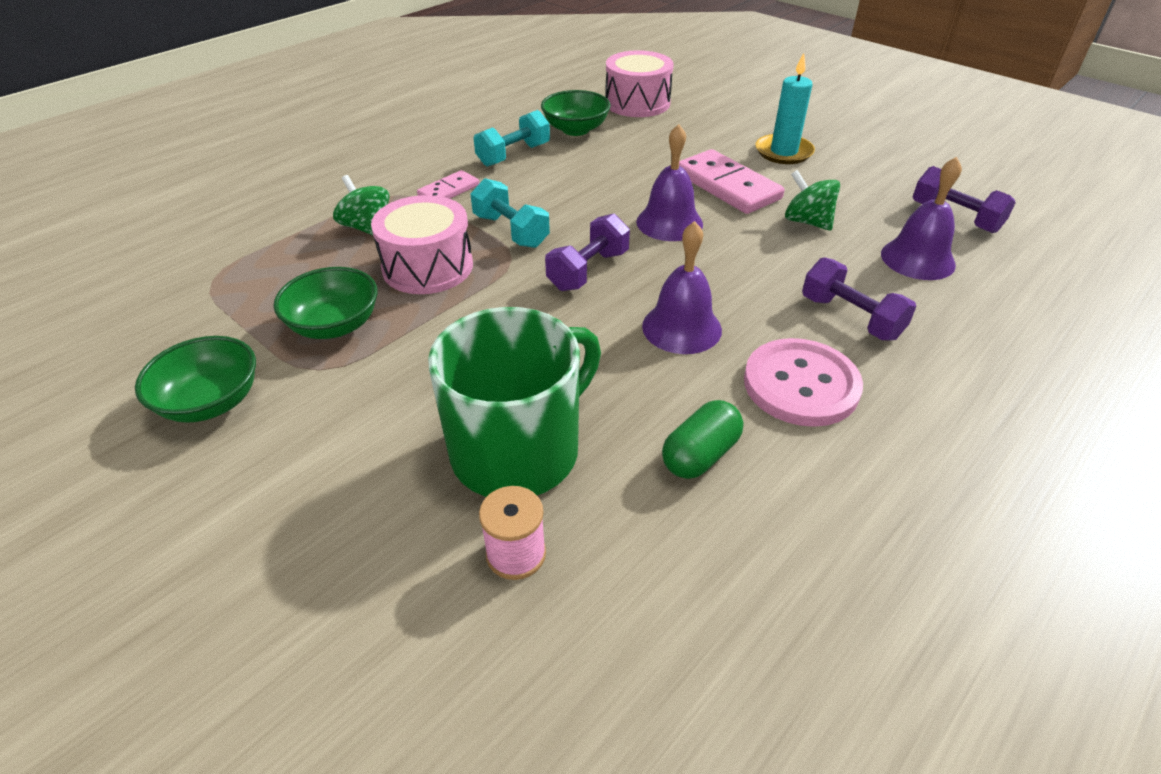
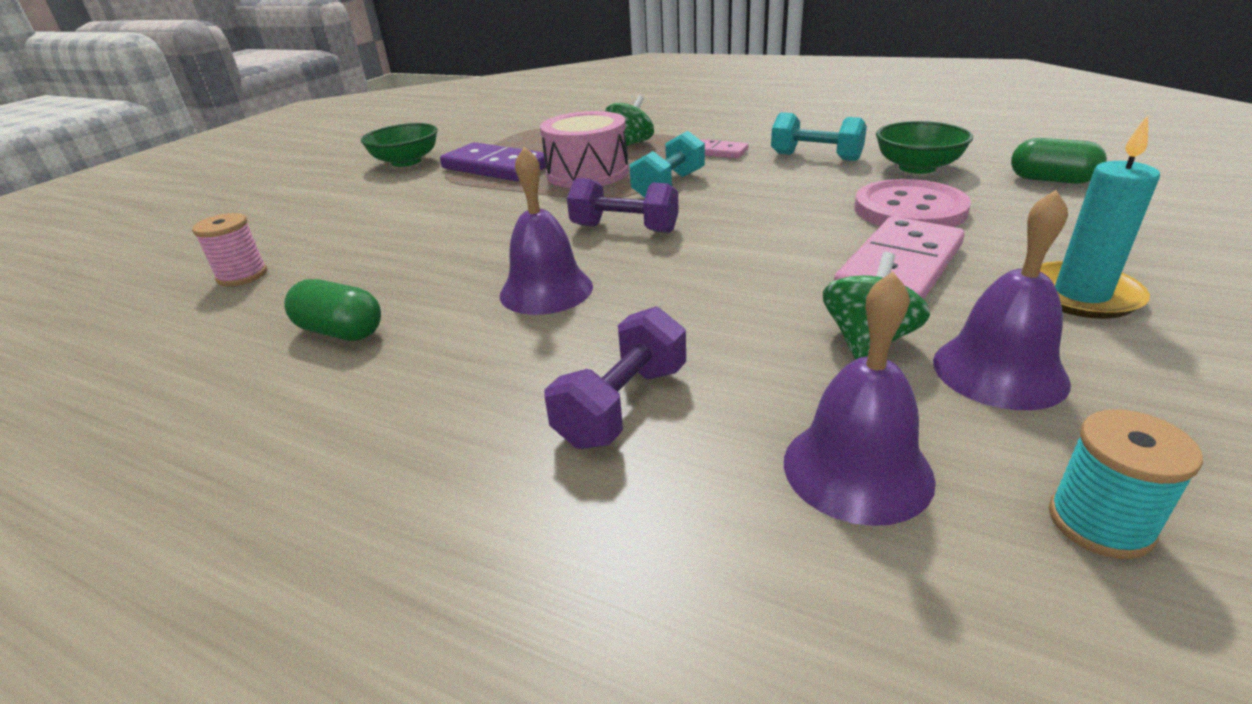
camera: 75 degrees right, 10 degrees down
(335, 325) = (495, 167): green bowl -> purple domino
(518, 450) = (355, 253): green mug -> none
(637, 103) = (1051, 180): pink drum -> green capsule
(669, 222) = (759, 249): purple bell -> purple bell (999, 371)
(801, 385) = (459, 378): pink button -> pink button (909, 209)
(955, 217) = (1100, 523): purple dumbbell -> turquoise spool

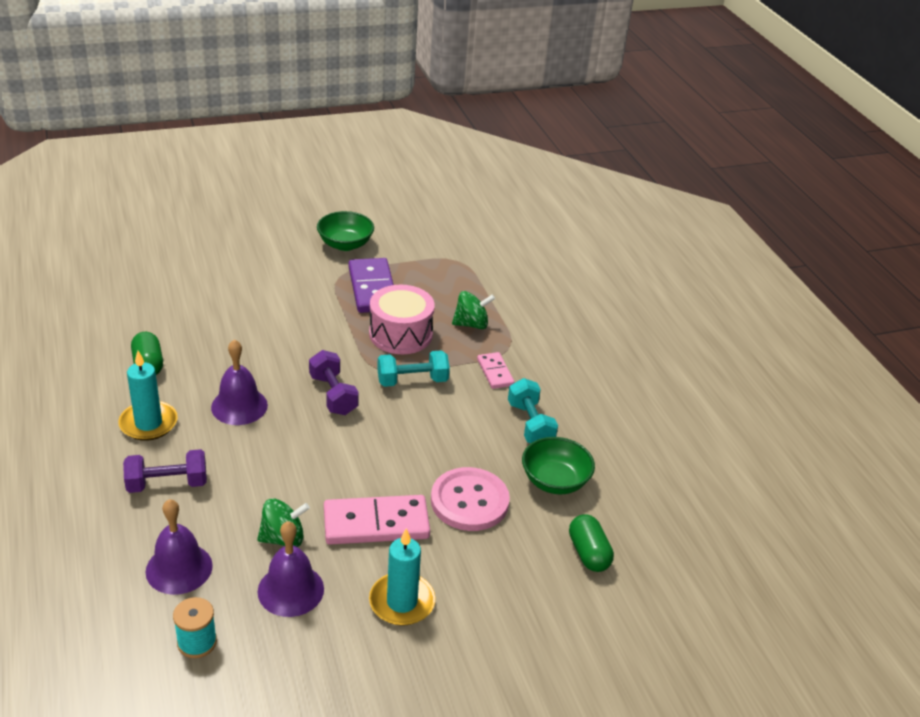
camera: 40 degrees right, 5 degrees up
(242, 275) = (163, 294): pink spool -> none
(459, 374) = (148, 423): none -> turquoise candle

